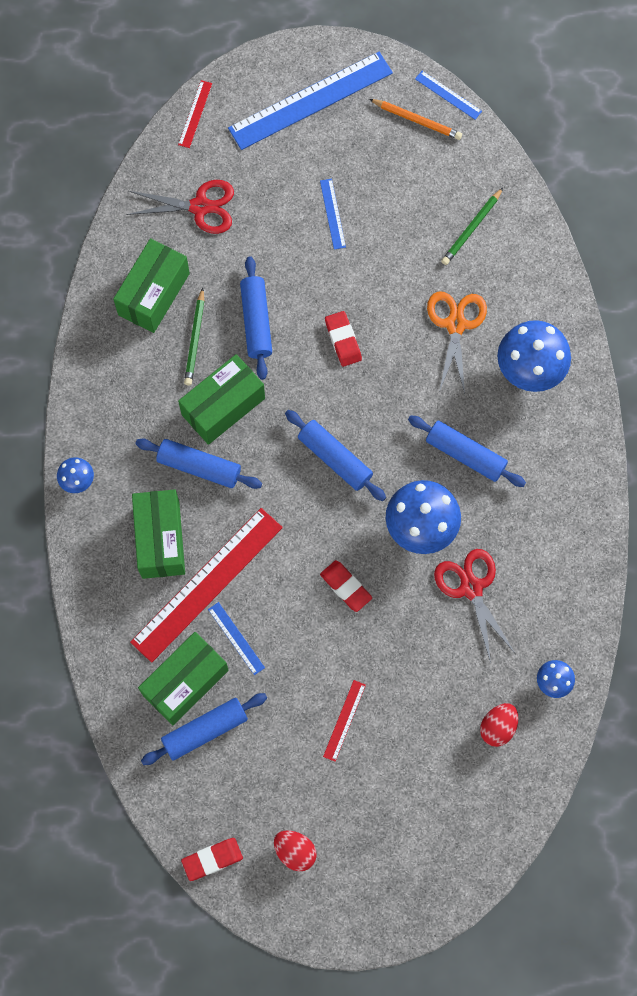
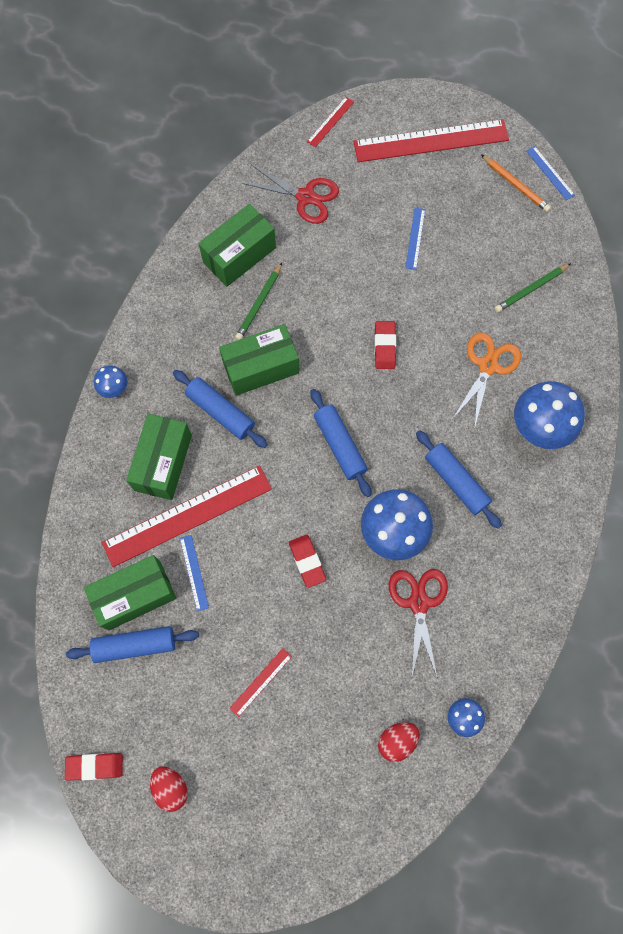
camera: 20 degrees right, 0 degrees up
(256, 322) = (316, 306): blue rolling pin -> none
(310, 101) = (431, 141): blue ruler -> red ruler

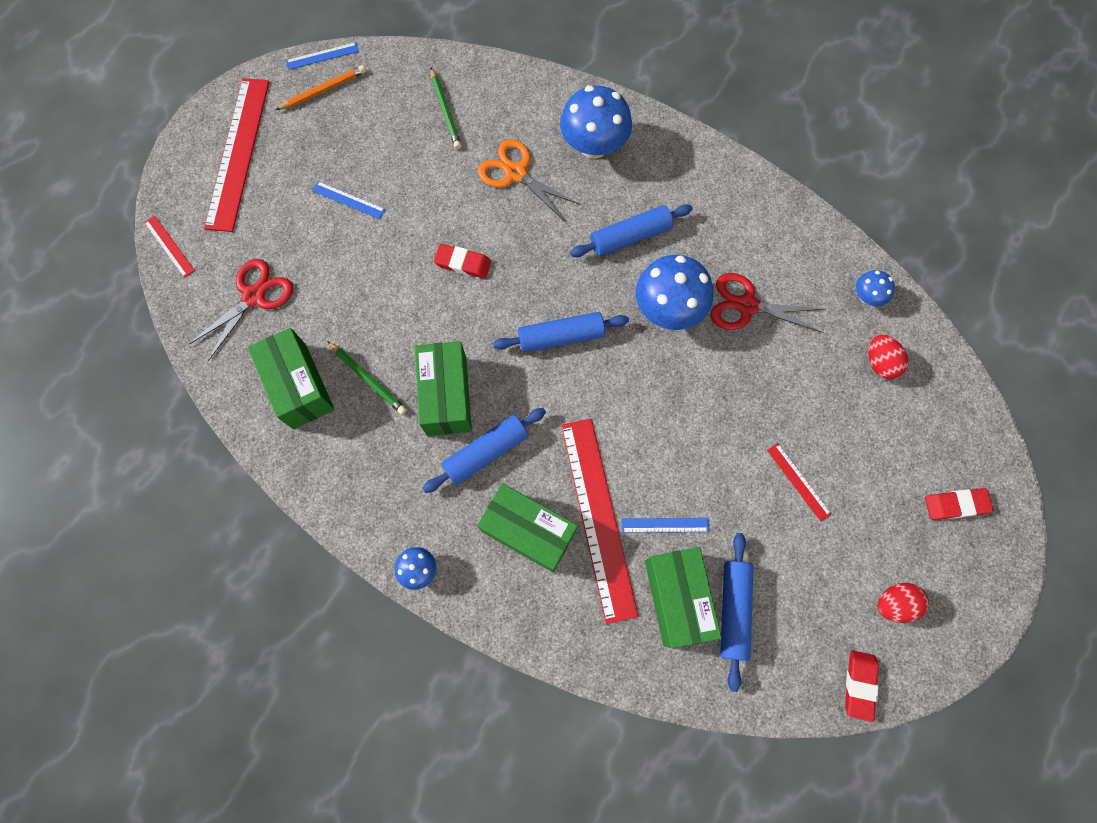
camera: 75 degrees left, 0 degrees up
(307, 561) = (680, 402): red eraser -> red eraser (955, 504)

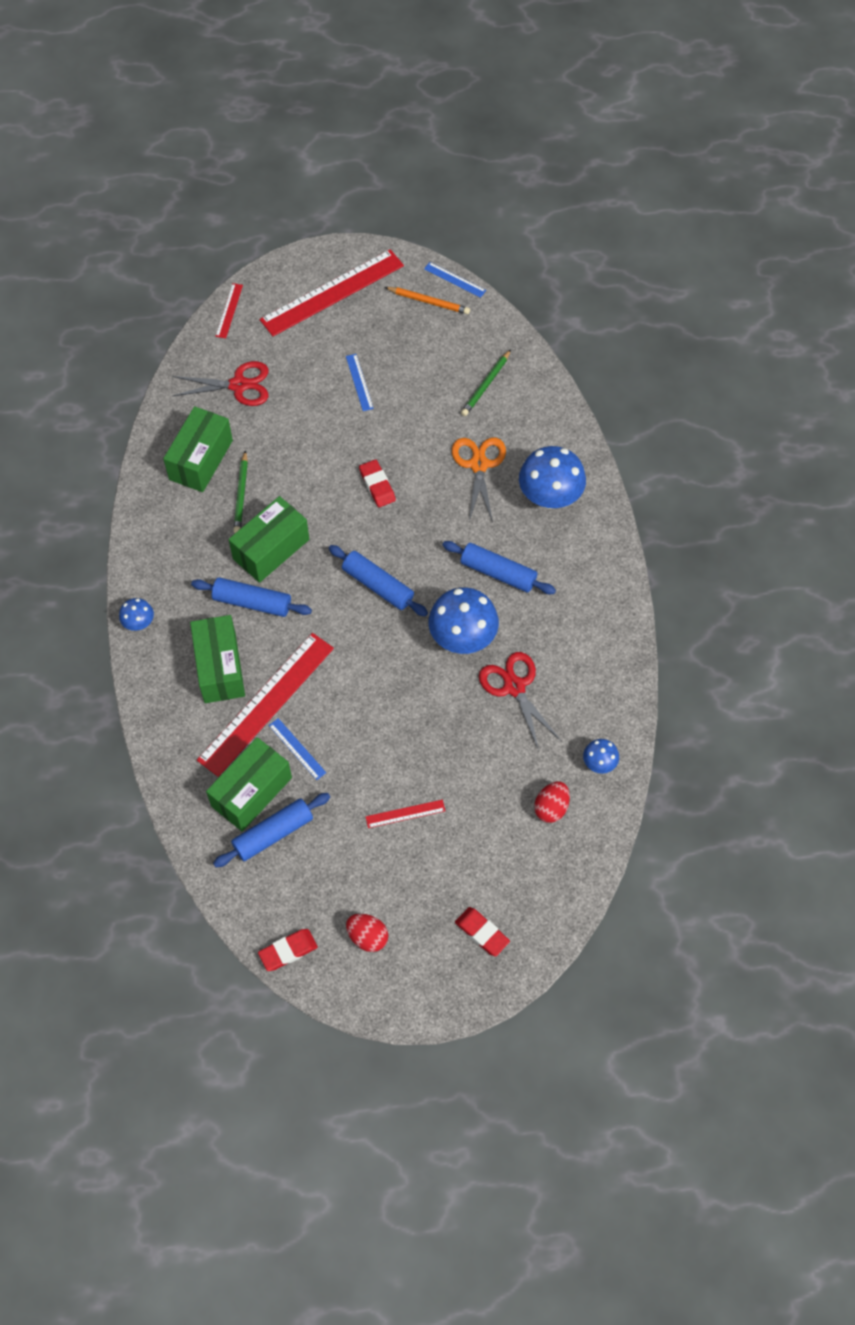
camera: 50 degrees right, 10 degrees down
(798, 481) = (405, 813): red ruler -> red ruler turned 60 degrees clockwise

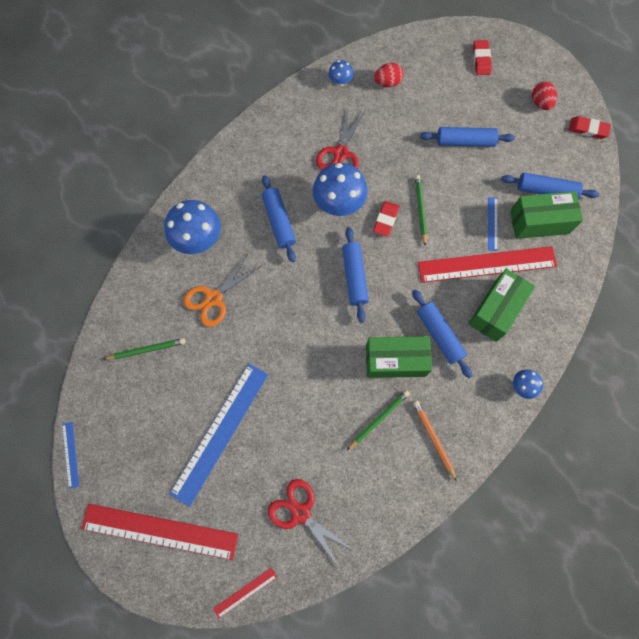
camera: 135 degrees left, 10 degrees up
(201, 460) = (381, 473): green box -> none
(359, 382) = (220, 433): blue ruler -> blue ruler, size x2.32
(377, 485) = (288, 343): red eraser -> red eraser (386, 220)
(380, 700) = (420, 209): none -> green pencil
(405, 813) = (465, 141): red ruler -> blue rolling pin
(429, 302) = (107, 453): orange pencil -> orange pencil (433, 439)

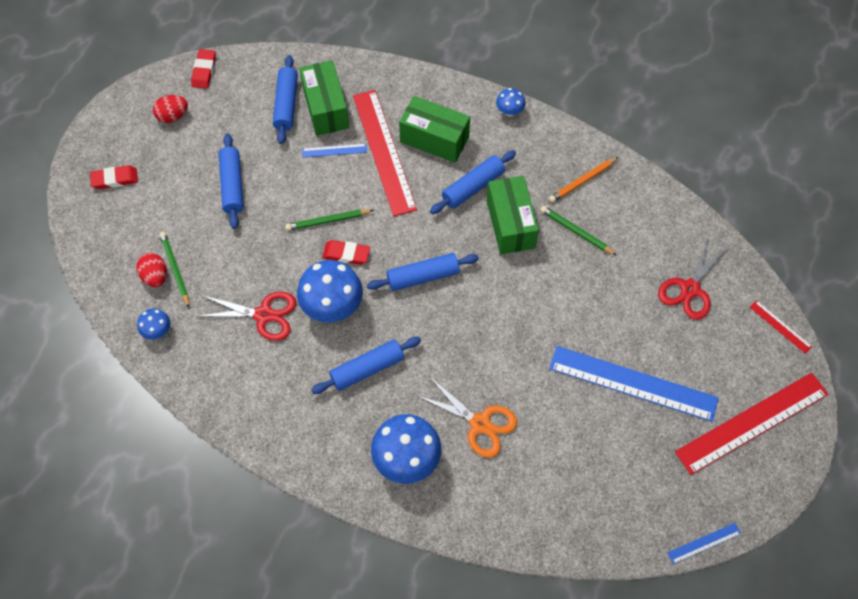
camera: 100 degrees left, 10 degrees down
(147, 349) = (560, 487): green pencil -> green pencil (175, 269)
(160, 531) = (752, 422): red ruler -> red ruler turned 60 degrees clockwise

